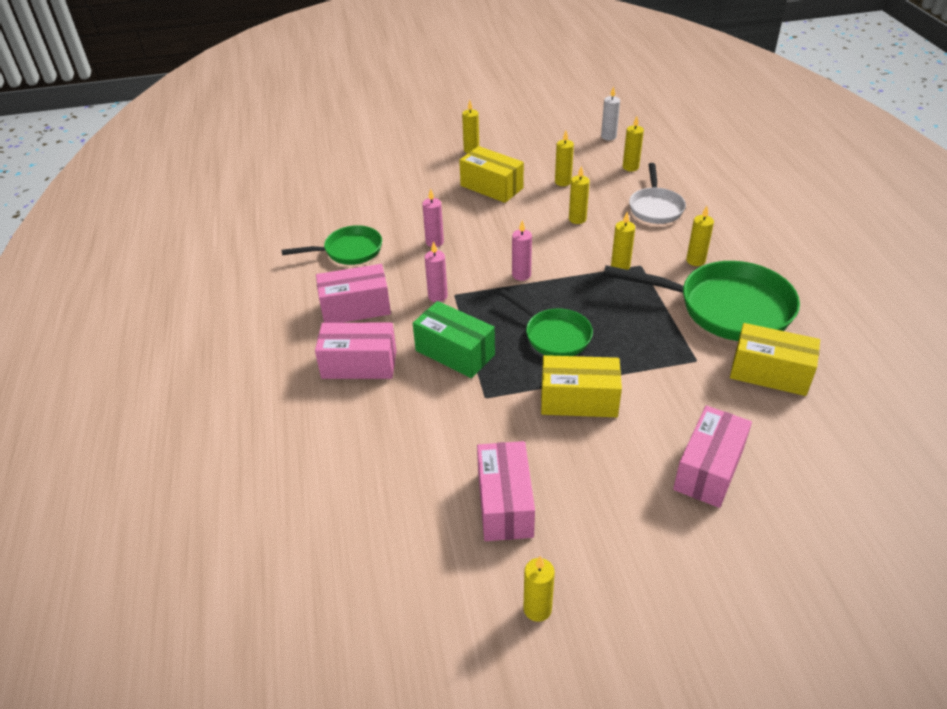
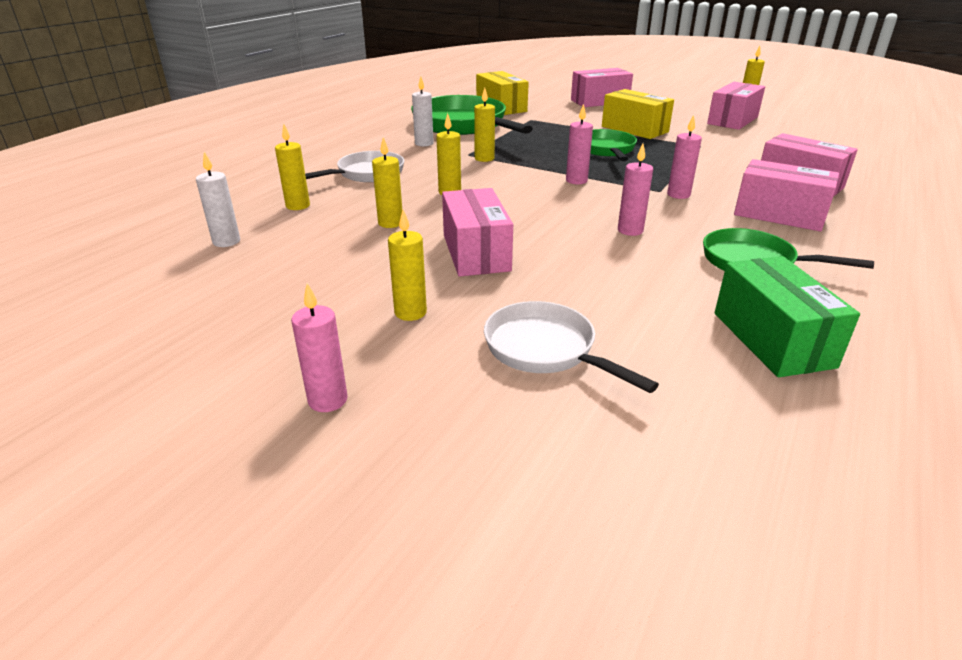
camera: 140 degrees left, 10 degrees down
(402, 162) = (546, 350): none -> white pan
(449, 118) = (328, 400): none -> pink candle
(455, 352) = (700, 166): green box -> green box (772, 339)
(491, 187) = (476, 253): yellow box -> pink box
(695, 260) = (424, 143): yellow candle -> white candle

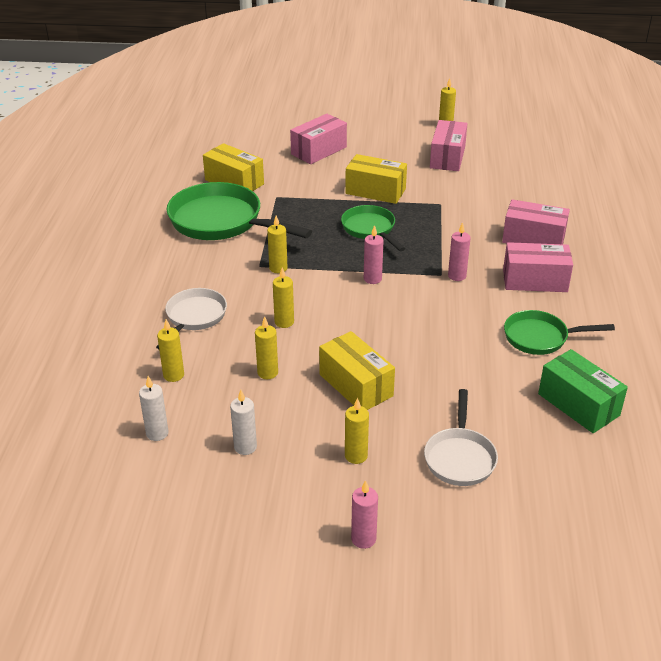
camera: 25 degrees left, 5 degrees up
(424, 143) = (208, 260): white candle -> white candle (245, 447)
(476, 253) = (356, 385): pink box -> yellow box
(546, 350) = (460, 457): white pan -> white pan turned 105 degrees counterclockwise
(630, 230) = (446, 328): pink candle -> none

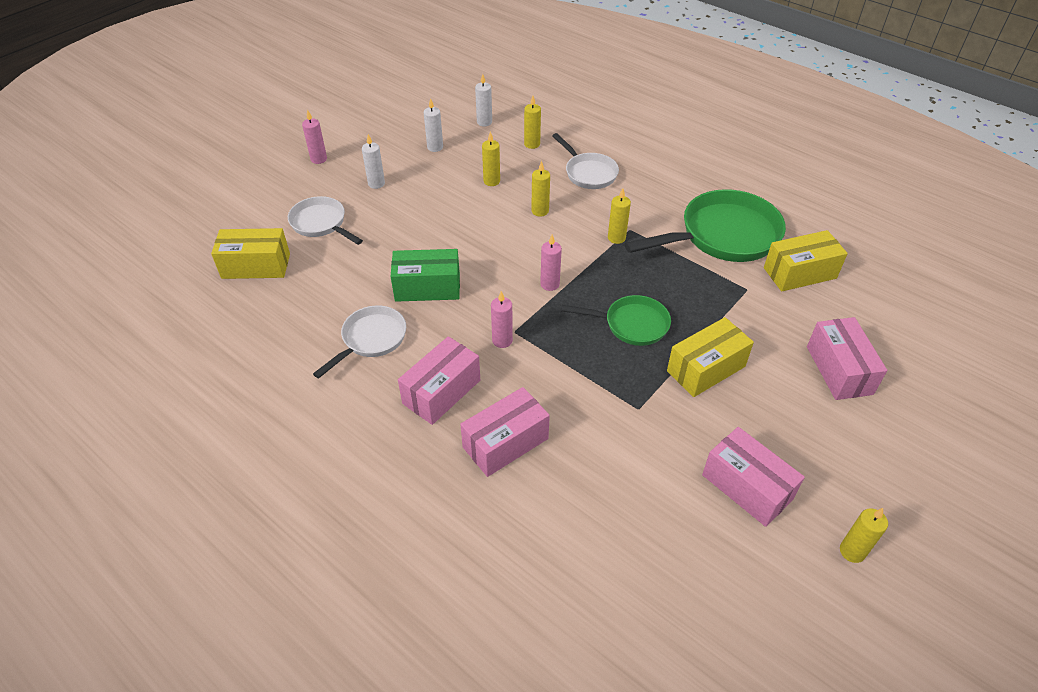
camera: 125 degrees right, 10 degrees up
(356, 385) = (435, 213): yellow box -> yellow box (256, 266)
(356, 456) = (376, 184): yellow candle -> white candle
(540, 337) = (371, 340): green pan -> white pan
(578, 404) = (287, 309): green box -> green box (427, 287)

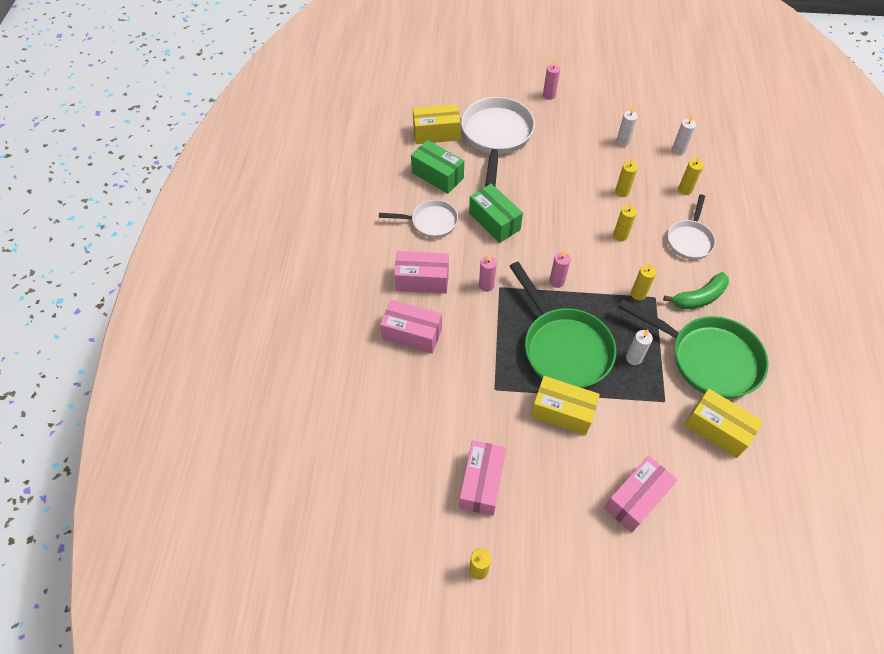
camera: 55 degrees right, 10 degrees up
(256, 266) = (436, 133): yellow box -> yellow box turned 60 degrees counterclockwise
(314, 298) = (437, 175): none -> green box
(321, 224) = (496, 136): white pan -> white pan, size x1.74
(376, 184) = (557, 137): white candle -> white candle (633, 358)
(631, 324) = (563, 347): green pan -> green pan, size x1.74
(655, 204) = (699, 297): none -> green banana

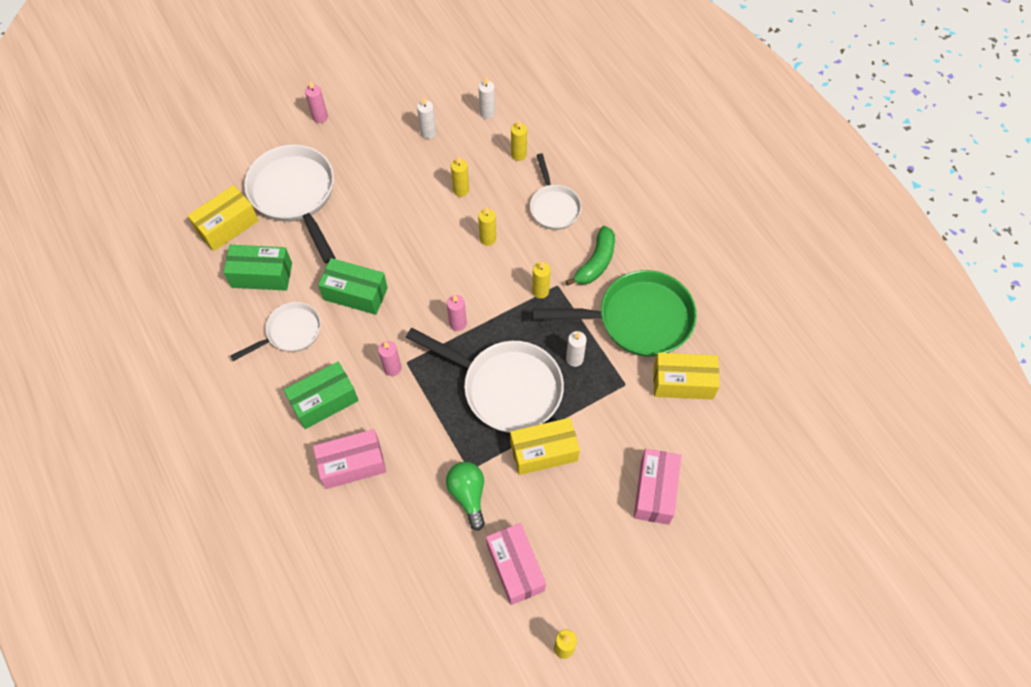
camera: 35 degrees left, 5 degrees up
(422, 280) = (324, 401): pink box -> green box
(481, 407) = (468, 495): none -> green light bulb
(563, 347) = (505, 387): green pan -> white pan

